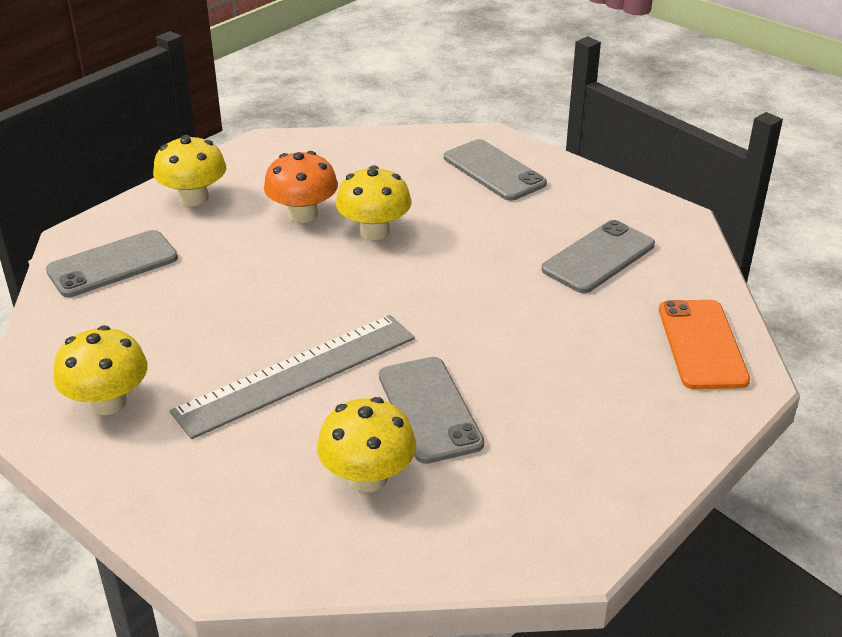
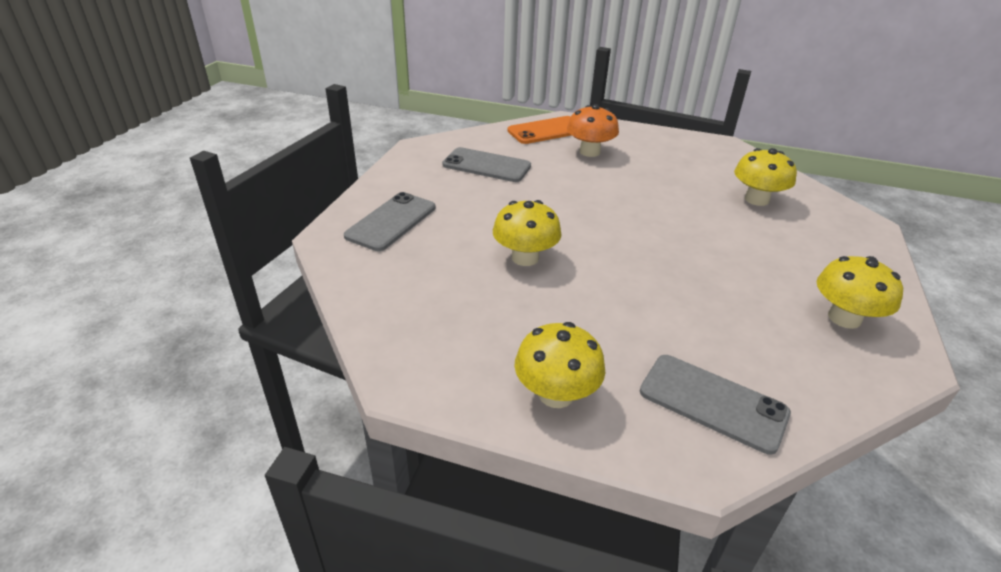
camera: 115 degrees left, 0 degrees up
(297, 374) = (716, 244): grey ruler -> none
(303, 214) = (529, 304): orange mushroom -> orange mushroom (589, 152)
(429, 409) = (686, 193): grey phone -> none

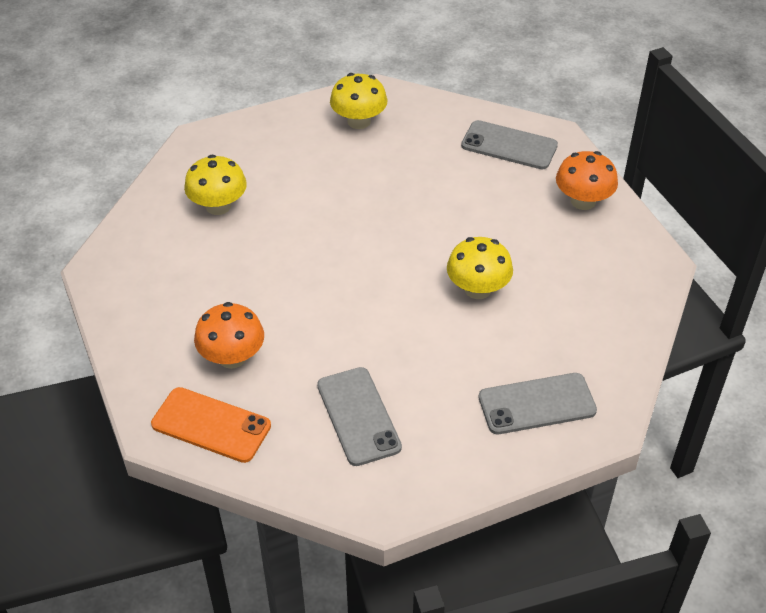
camera: 130 degrees left, 10 degrees up
(556, 394) = (583, 201): yellow mushroom -> orange mushroom
(713, 402) = (509, 145): grey phone -> grey phone turned 60 degrees counterclockwise

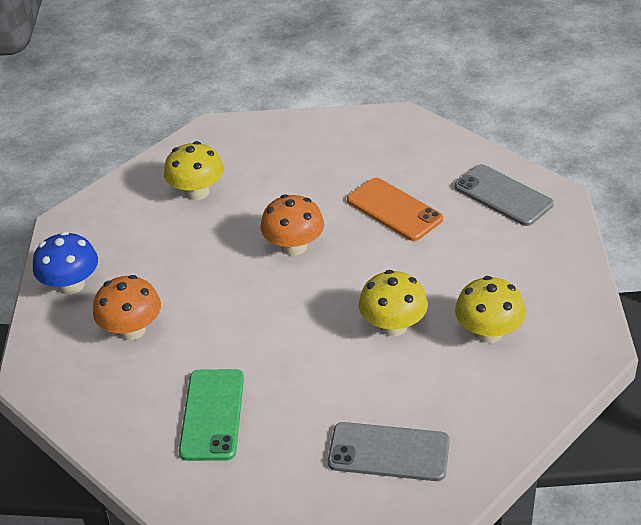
camera: 25 degrees right, 5 degrees down
(143, 329) = (71, 285): none -> blue mushroom
(211, 425) = (79, 385): orange phone -> orange phone (394, 210)
(358, 416) = (212, 414): grey phone -> green phone
(359, 121) = (368, 142): yellow mushroom -> yellow mushroom (488, 332)
(583, 201) = (549, 266): orange mushroom -> orange mushroom (294, 246)

